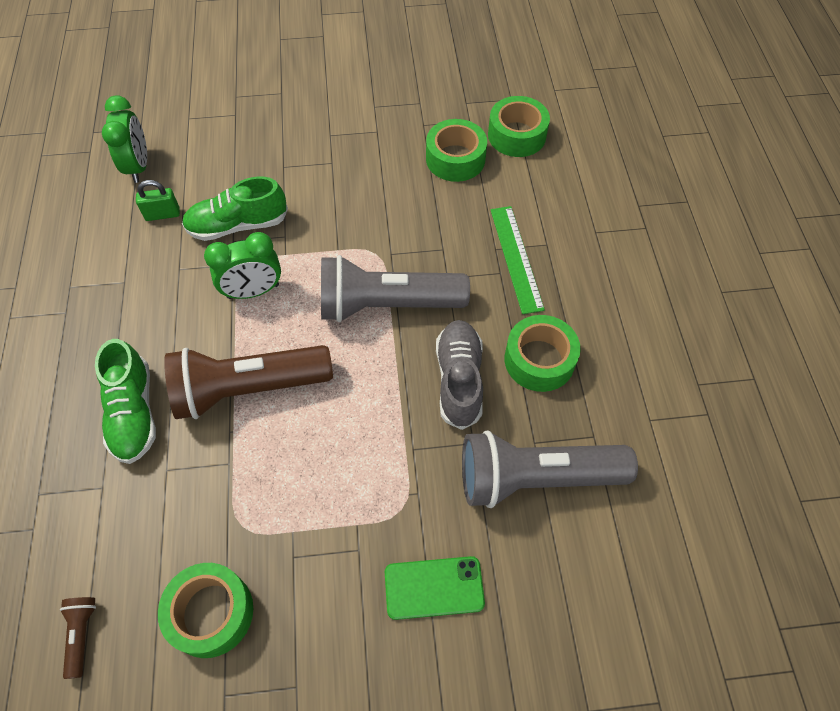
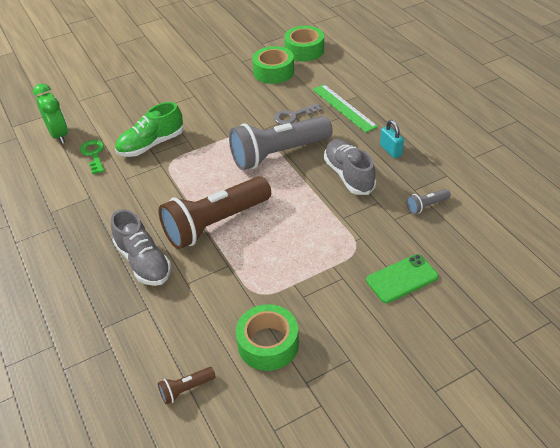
camera: 20 degrees left, 15 degrees down
(82, 635) = (186, 389): brown flashlight -> brown flashlight turned 90 degrees counterclockwise
(133, 413) = (143, 262): green shoe -> grey shoe
(162, 214) = (94, 154): green padlock -> green key
(253, 291) = (185, 174): green clock -> none
(440, 247) = (293, 116): none -> grey key
(535, 478) = (426, 206): grey flashlight -> grey flashlight, size x0.40
(539, 360) = (390, 150): green tape -> turquoise padlock

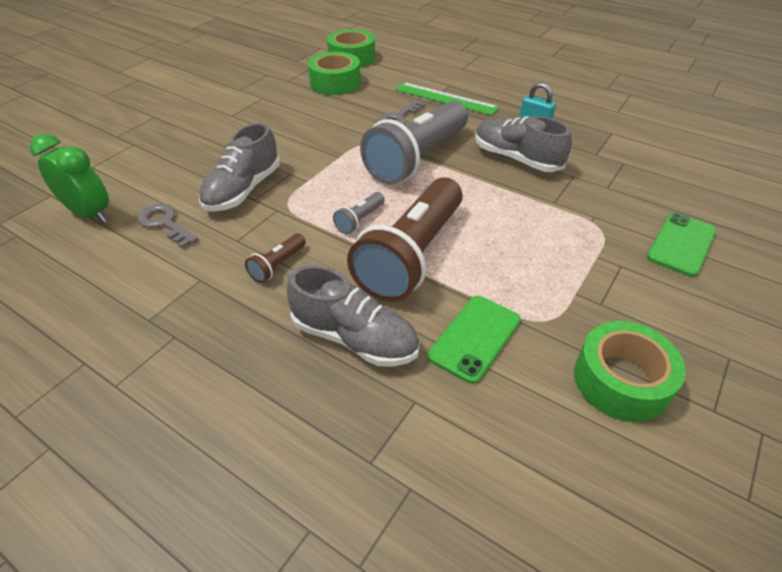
camera: 30 degrees left, 0 degrees up
(94, 154) = (165, 223): green key -> grey key
(151, 144) = (243, 190): green shoe -> grey shoe
(186, 389) = (579, 499): brown flashlight -> brown flashlight (277, 265)
(208, 287) = (474, 338): none -> green phone
(426, 206) = (624, 165): grey flashlight -> grey flashlight (359, 220)

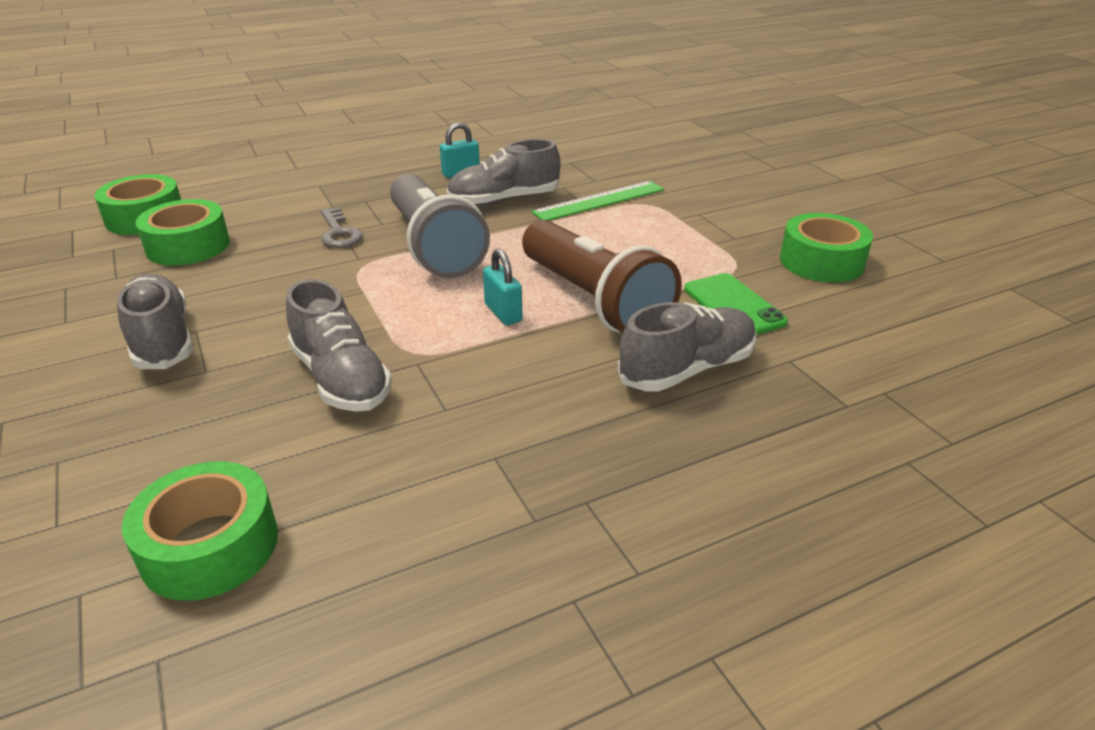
camera: 60 degrees left, 10 degrees down
(90, 214) = (210, 546): green clock -> green tape
(165, 223) = (336, 465): grey key -> none
(241, 121) = (162, 340): none -> grey shoe
(277, 265) = (527, 389): brown flashlight -> none
(359, 220) = (503, 313): grey flashlight -> turquoise padlock
(445, 98) = (343, 196): green ruler -> green ruler (599, 201)
(681, 244) = (695, 183): green phone -> none

